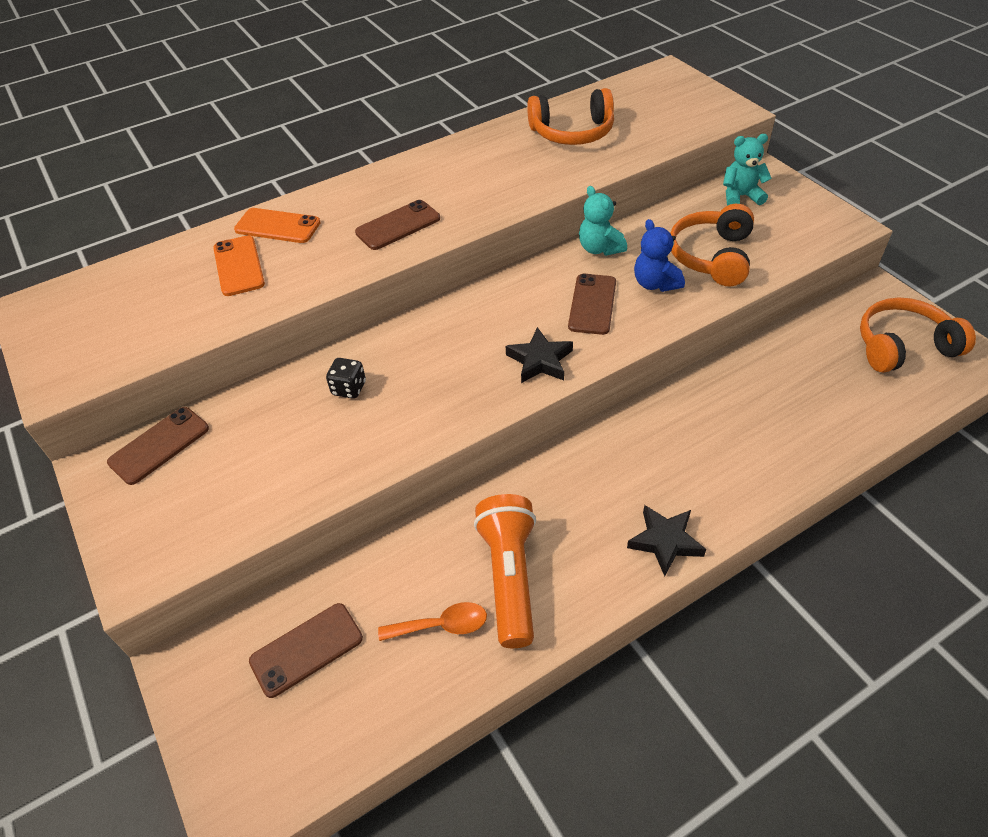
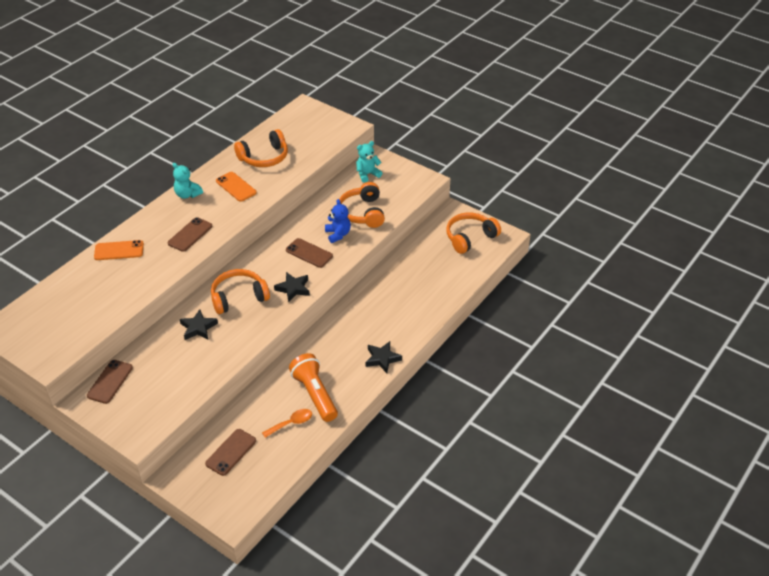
camera: 25 degrees left, 5 degrees down
(239, 266) = (110, 278): orange phone -> orange phone (236, 187)
(349, 388) = (198, 328): black dice -> black star
(440, 351) = (238, 297): none -> orange headphones
(592, 304) = (309, 253): brown phone -> brown phone turned 45 degrees counterclockwise
(599, 248) = (301, 221): turquoise teddy bear -> turquoise teddy bear (187, 194)
(655, 283) = (338, 234): blue teddy bear -> blue teddy bear turned 150 degrees counterclockwise

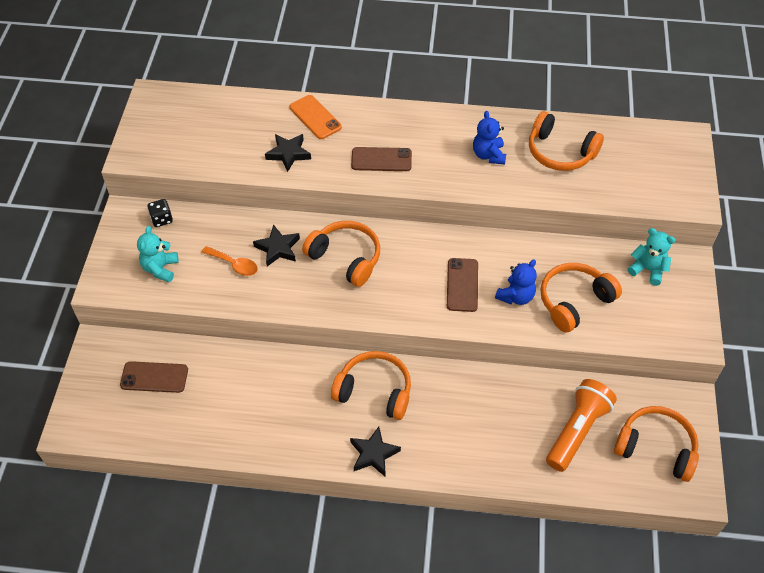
camera: 60 degrees right, 10 degrees up
(110, 382) = (162, 219): brown phone -> black dice
(187, 194) = (441, 122): turquoise teddy bear -> turquoise teddy bear (160, 269)
(236, 187) = (488, 155): orange phone -> blue teddy bear
(291, 423) = (223, 412): orange spoon -> orange spoon (234, 264)
(293, 289) = (394, 301): black star -> black star (288, 154)
(315, 394) = (277, 412): orange flashlight -> orange flashlight (577, 430)
(338, 339) = (374, 391): none -> orange headphones

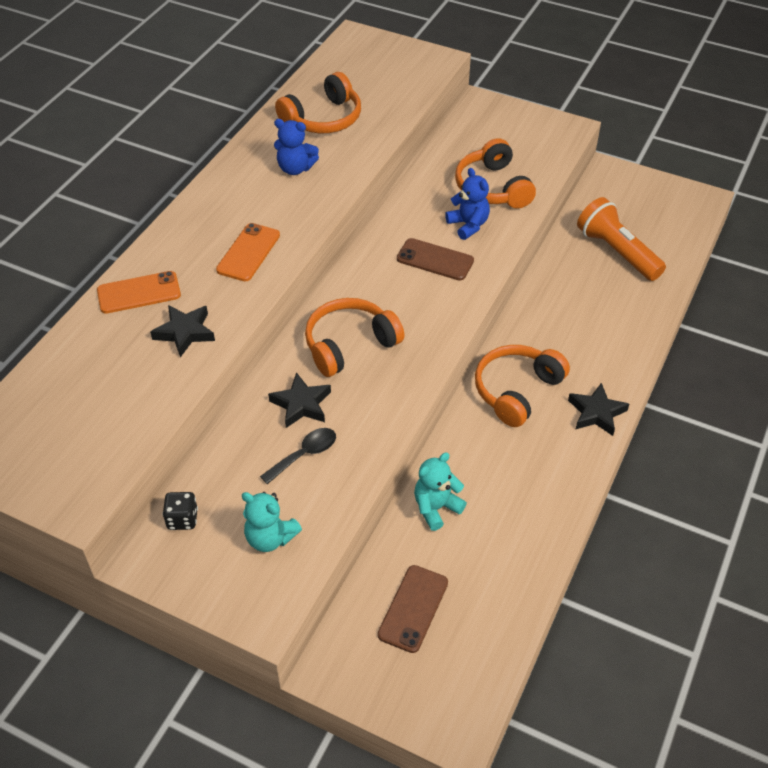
camera: 70 degrees left, 5 degrees down
(234, 264) = (304, 454): orange spoon -> black spoon
(381, 159) = (248, 252): brown phone -> orange phone
(647, 270) = (477, 130): turquoise teddy bear -> turquoise teddy bear (436, 508)
(656, 447) = (650, 208): orange headphones -> none

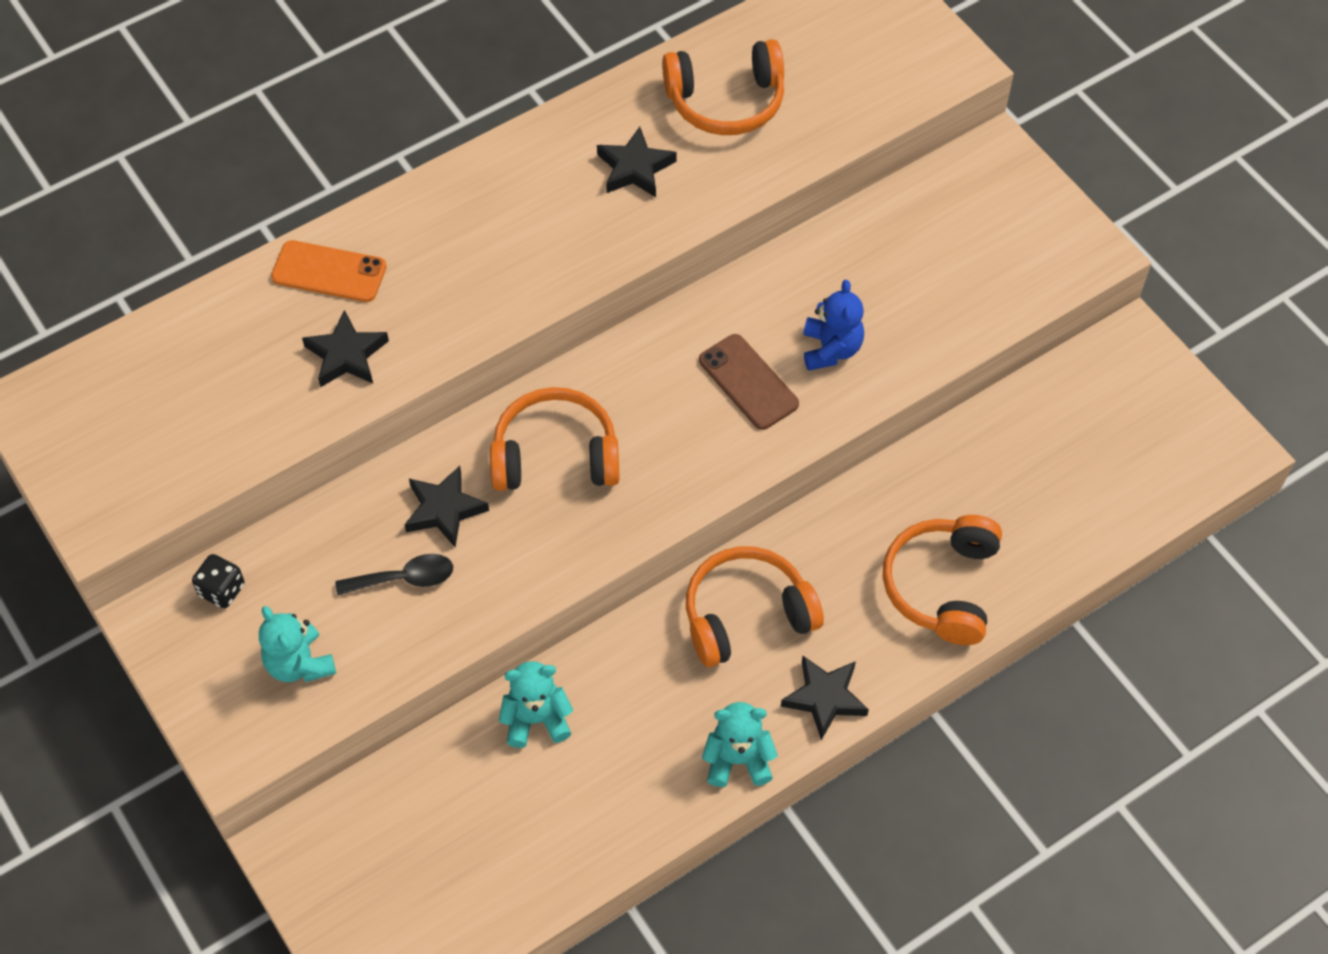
camera: 30 degrees right, 10 degrees up
(248, 252) = (492, 273): orange phone -> none
(295, 168) = (635, 168): blue teddy bear -> black star
(413, 608) = (424, 828): brown phone -> none
(492, 188) = (908, 304): orange headphones -> orange headphones (942, 586)
(574, 470) = (738, 760): none -> turquoise teddy bear
(617, 252) = (1039, 476): orange flashlight -> none

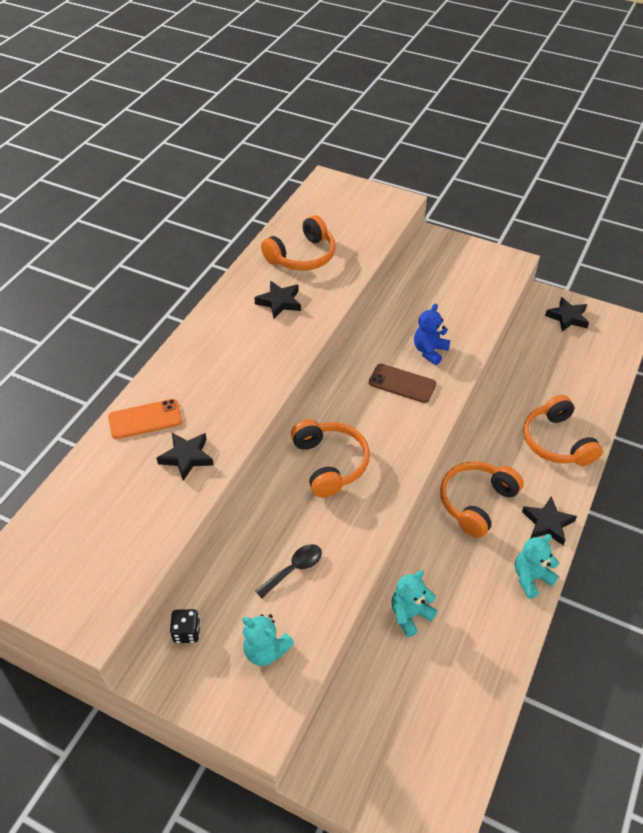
camera: 30 degrees left, 10 degrees down
(444, 510) = (290, 520): black star -> black star (567, 317)
(555, 455) = (330, 463): orange headphones -> orange headphones turned 105 degrees clockwise
(831, 349) = (430, 351): blue teddy bear -> blue teddy bear turned 120 degrees counterclockwise

